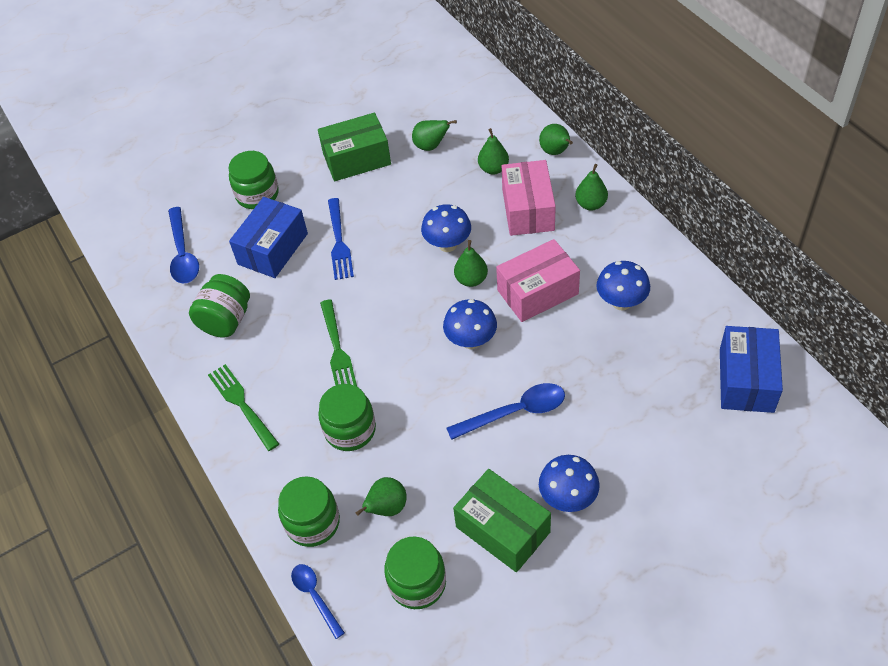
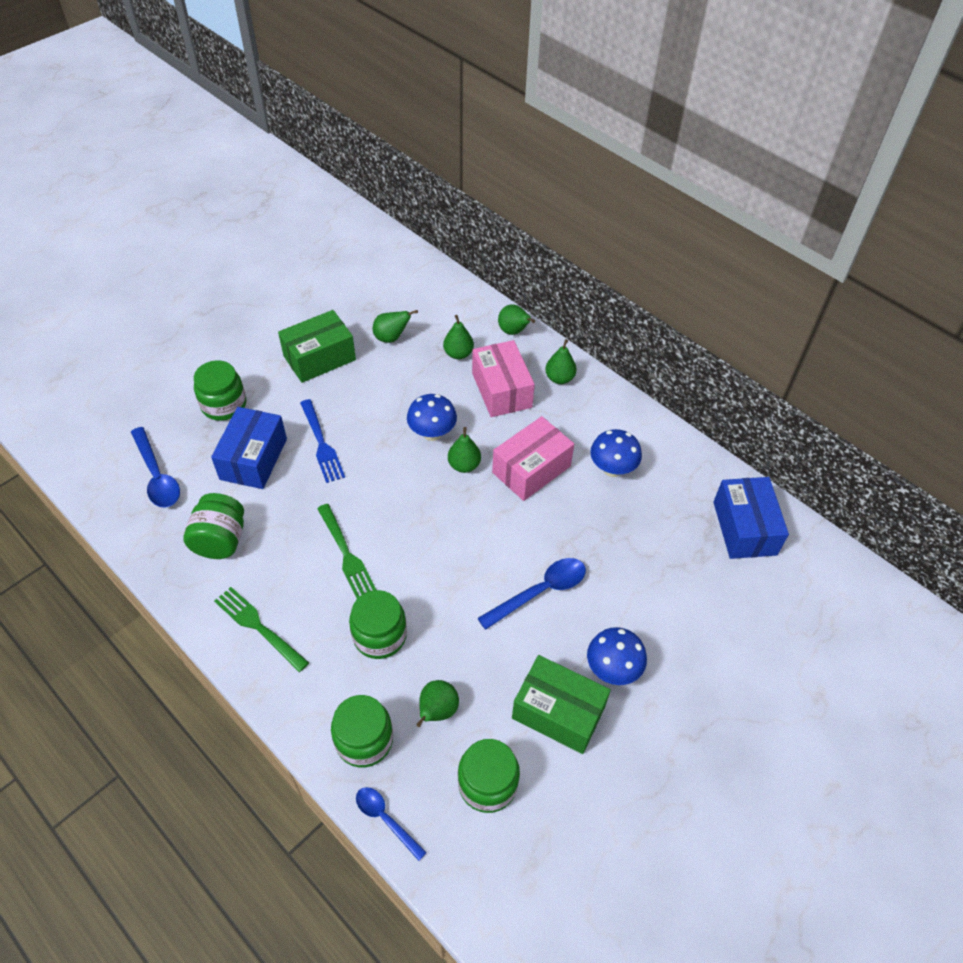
camera: 20 degrees left, 0 degrees up
(471, 341) = (479, 526): blue mushroom -> none

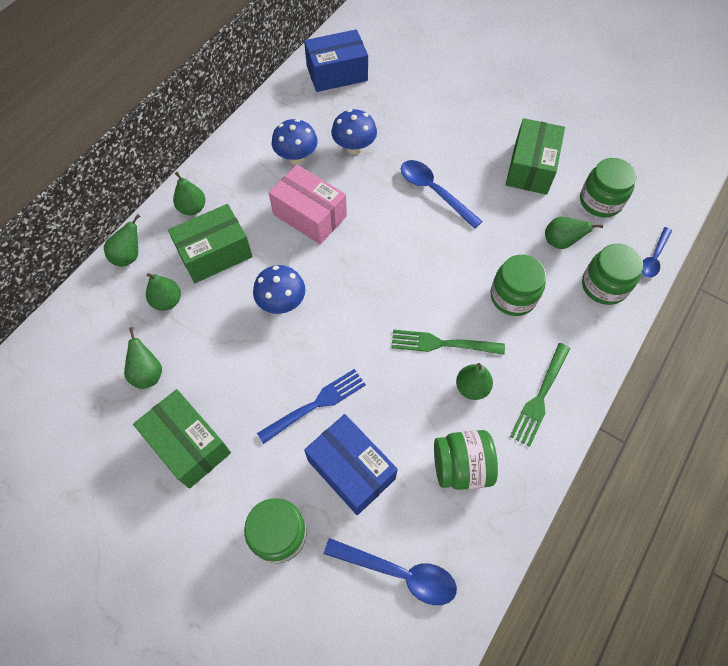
camera: 100 degrees left, 10 degrees up
(157, 476) = (399, 573): blue spoon -> blue spoon turned 60 degrees clockwise
(253, 459) = (351, 469): blue box -> blue box turned 45 degrees clockwise
(346, 554) = (442, 344): green fork -> green fork turned 135 degrees counterclockwise
(464, 465) = (316, 268): green pear -> green pear (472, 387)
(501, 390) = (215, 253): pink box -> green box
(612, 669) = (484, 140): blue mushroom -> blue mushroom (354, 148)

